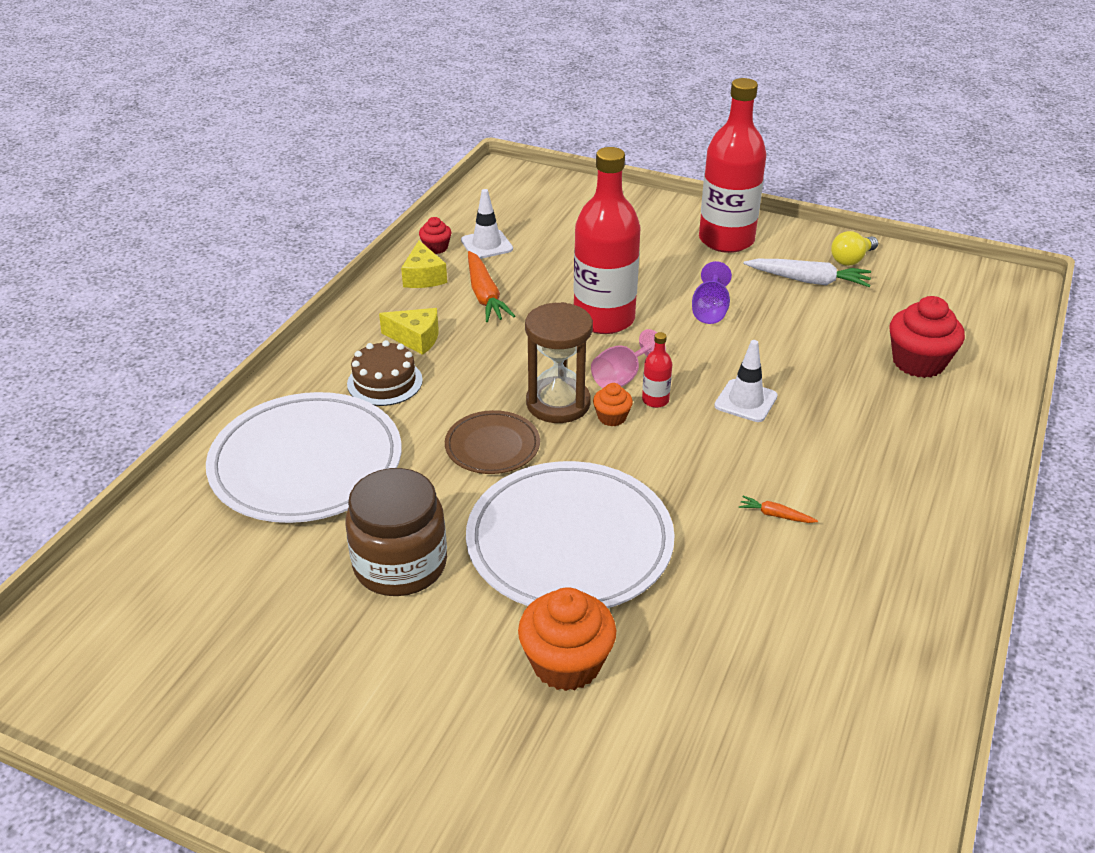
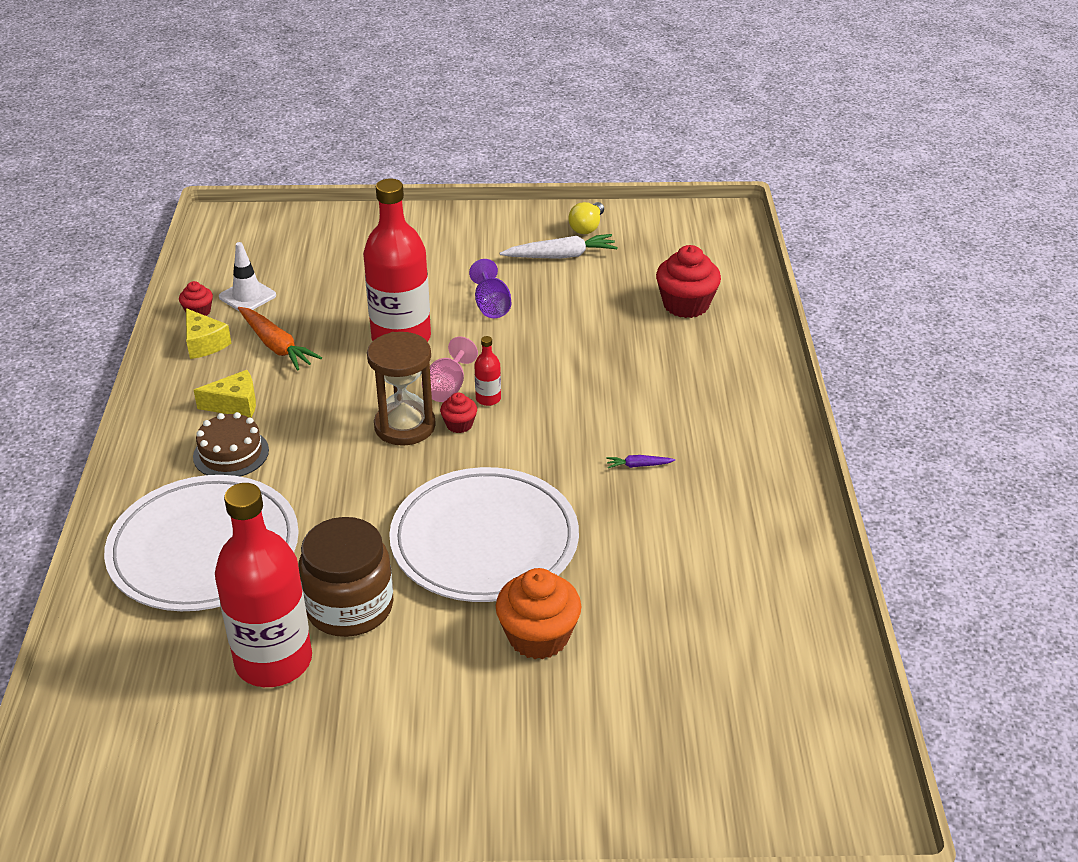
camera: 25 degrees left, 0 degrees up
(492, 446) = (368, 481): brown plate -> none
(612, 417) = (459, 424): orange cupcake -> red cupcake
(726, 240) = (469, 236): red bottle -> red bottle (273, 661)
(745, 401) = (564, 377): white traffic cone -> none
(775, 515) = (638, 465): orange carrot -> purple carrot

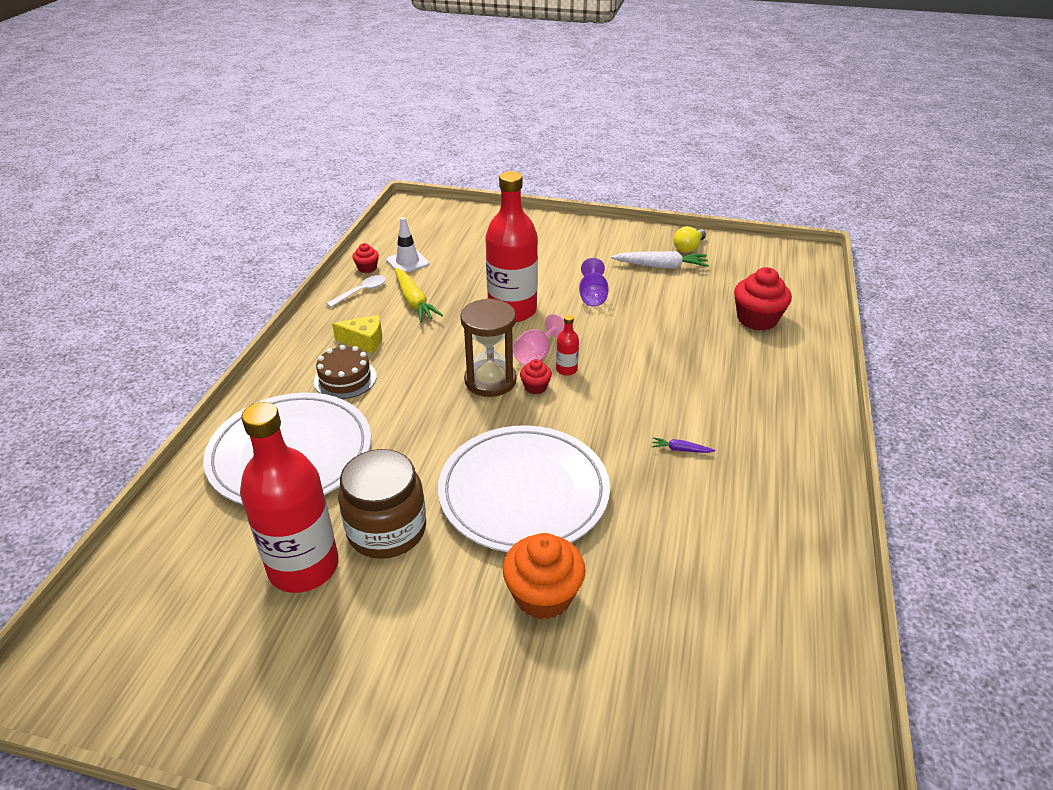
camera: 15 degrees right, 0 degrees up
(204, 344) = (361, 292): yellow cheese -> white spoon
(276, 346) = (414, 301): orange carrot -> yellow carrot

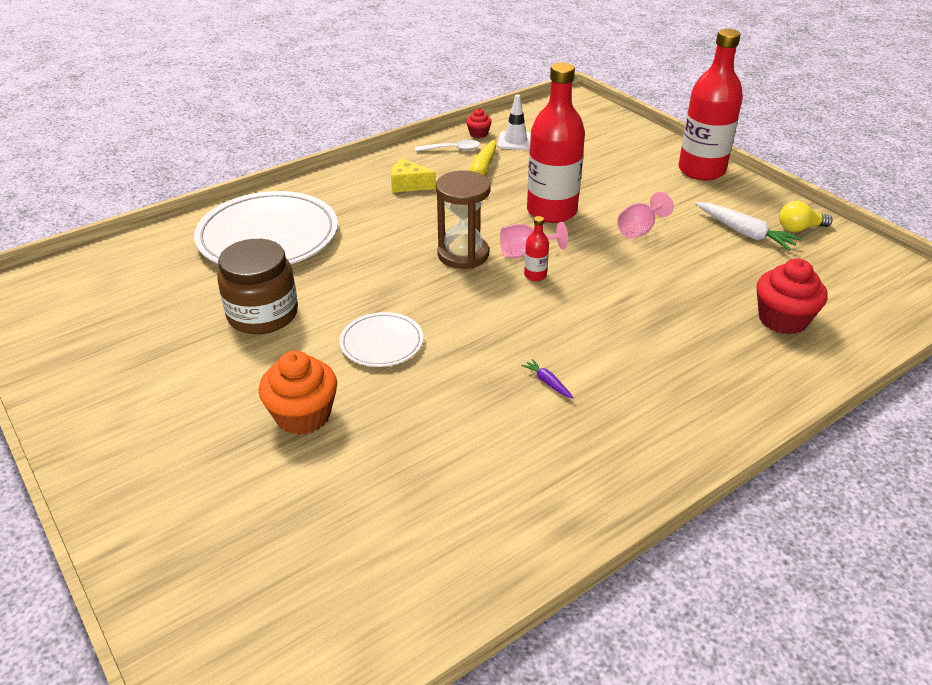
camera: 40 degrees right, 0 degrees up
(304, 567) = (189, 308): red bottle -> red bottle (701, 170)
(345, 379) = (362, 205): brown cake -> none
(364, 341) = (409, 185): yellow cheese -> yellow cheese turned 150 degrees clockwise
(523, 492) = (381, 343): white plate -> white plate, size x0.51
(535, 387) = (492, 276): red cupcake -> none
(592, 296) = (639, 230): purple goblet -> pink goblet

